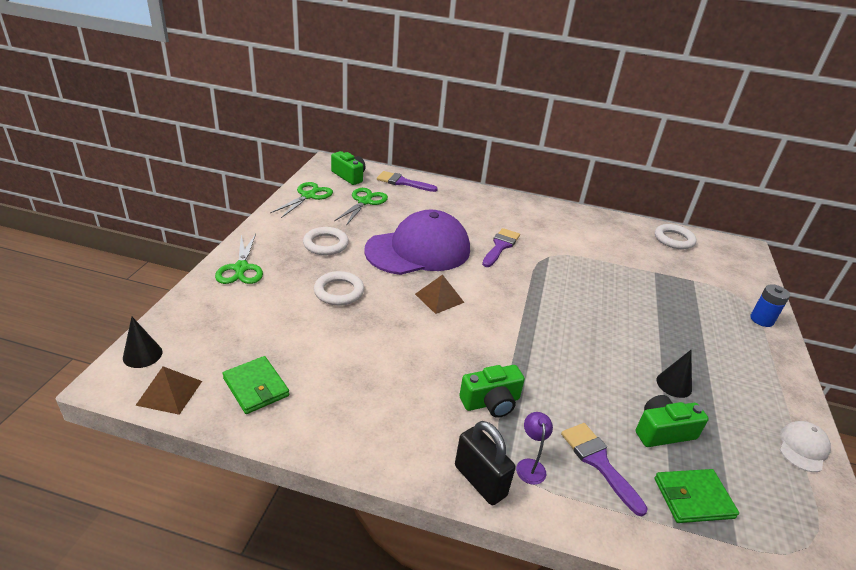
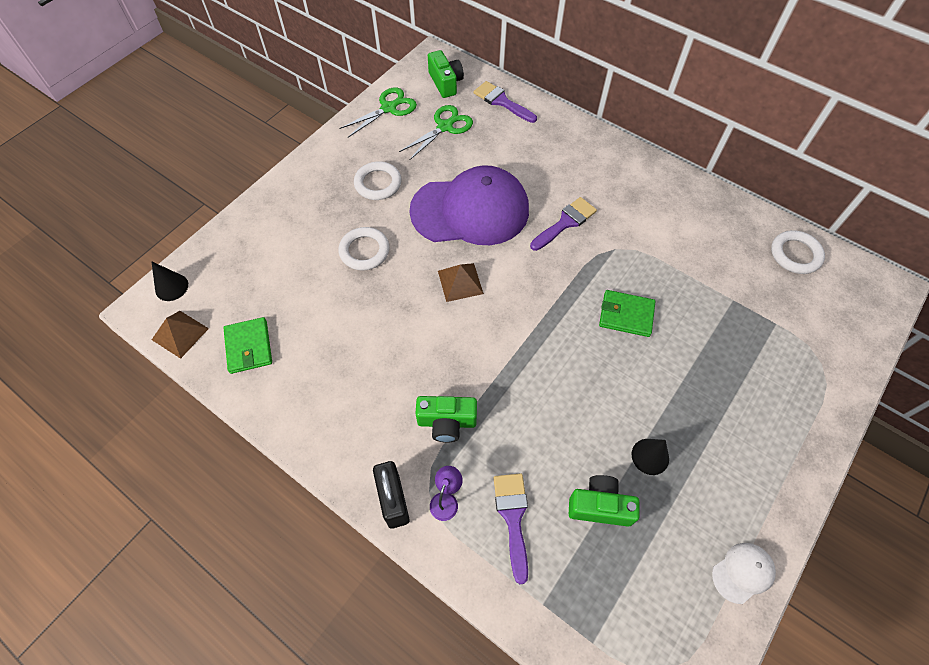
camera: 25 degrees right, 25 degrees up
(241, 268) = (285, 201): green scissors -> none
(693, 498) = (582, 584): green wallet -> green wallet (626, 315)
(761, 320) = (824, 402): blue battery -> none

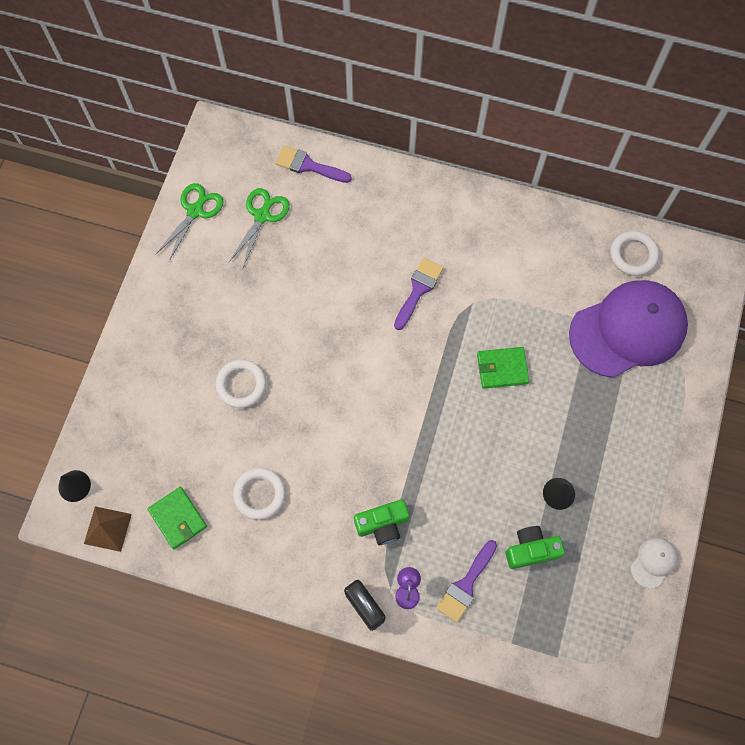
camera: 20 degrees left, 10 degrees up
(378, 183) = (222, 306): white ring -> white ring (259, 494)
(445, 83) = (241, 159): green camera -> none
(460, 282) = (343, 386): brown pyramid -> none
(470, 210) = (324, 306): purple cap -> purple cap (628, 330)
(513, 517) = (466, 585): purple brush -> purple brush turned 120 degrees counterclockwise

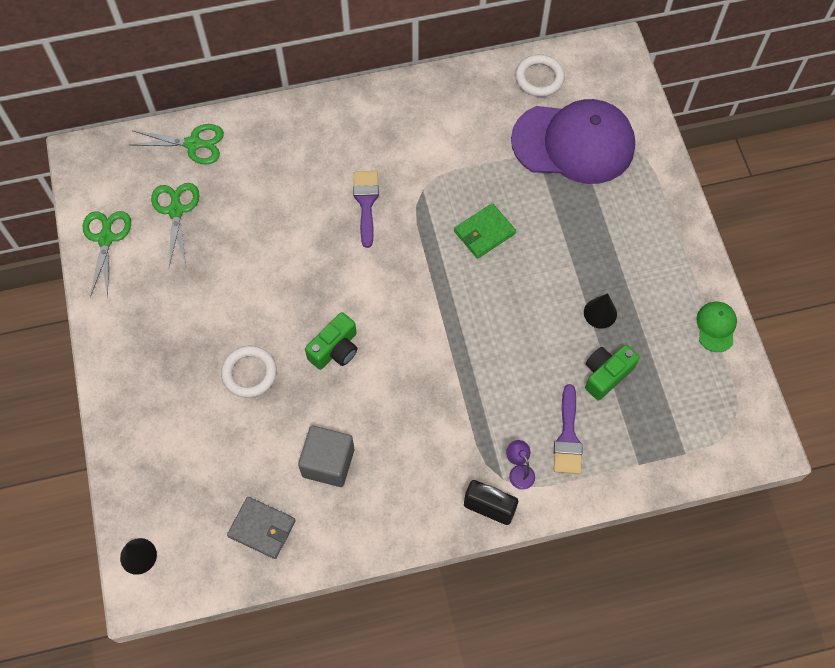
camera: 30 degrees left, 5 degrees down
(107, 528) = (197, 577): brown pyramid -> none
(178, 518) = (262, 528): green wallet -> grey wallet
(259, 494) = (328, 462): white ring -> grey cube
(308, 165) = (193, 144): purple brush -> green scissors
(382, 524) = (460, 426): green camera -> green camera (335, 349)
(628, 330) = (574, 143): purple cap -> purple cap turned 60 degrees clockwise
(653, 562) = (716, 327): white cap -> green cap

